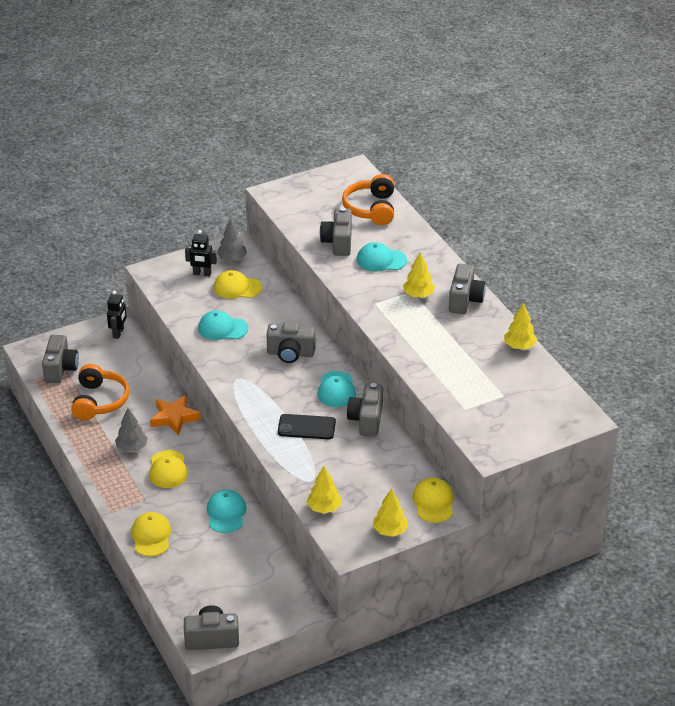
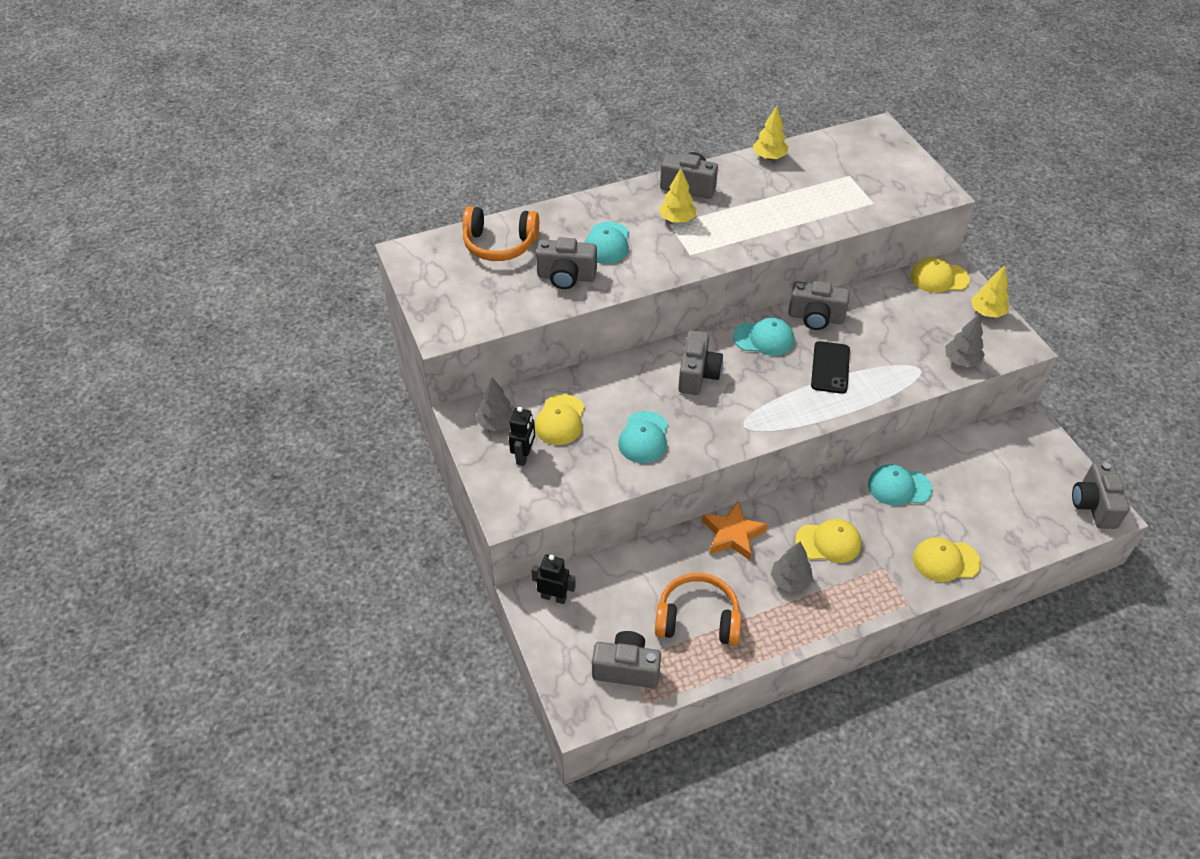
camera: 85 degrees left, 10 degrees up
(324, 508) = (961, 360): yellow tree -> grey tree

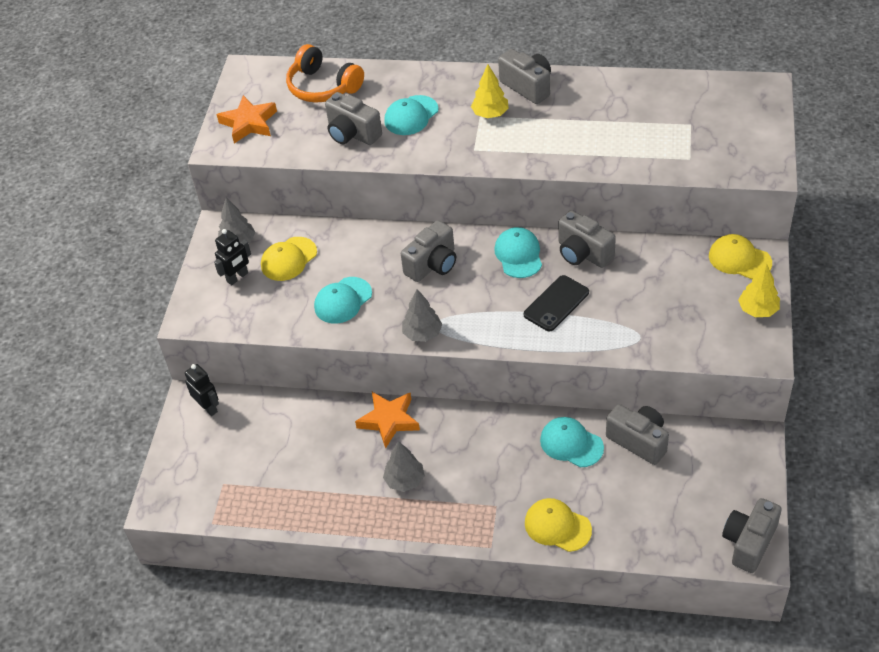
camera: 35 degrees right, 0 degrees up
(455, 300) = (249, 123): none -> orange star
(626, 669) = (218, 488): grey camera -> grey camera (638, 441)
(697, 619) = (304, 476): orange headphones -> none
(764, 338) = (518, 255): turquoise cap -> turquoise cap turned 135 degrees counterclockwise
(769, 157) = (628, 82): yellow tree -> none
(828, 542) = (465, 463): yellow cap -> none
(961, 360) = (688, 345): grey tree -> grey tree (422, 334)

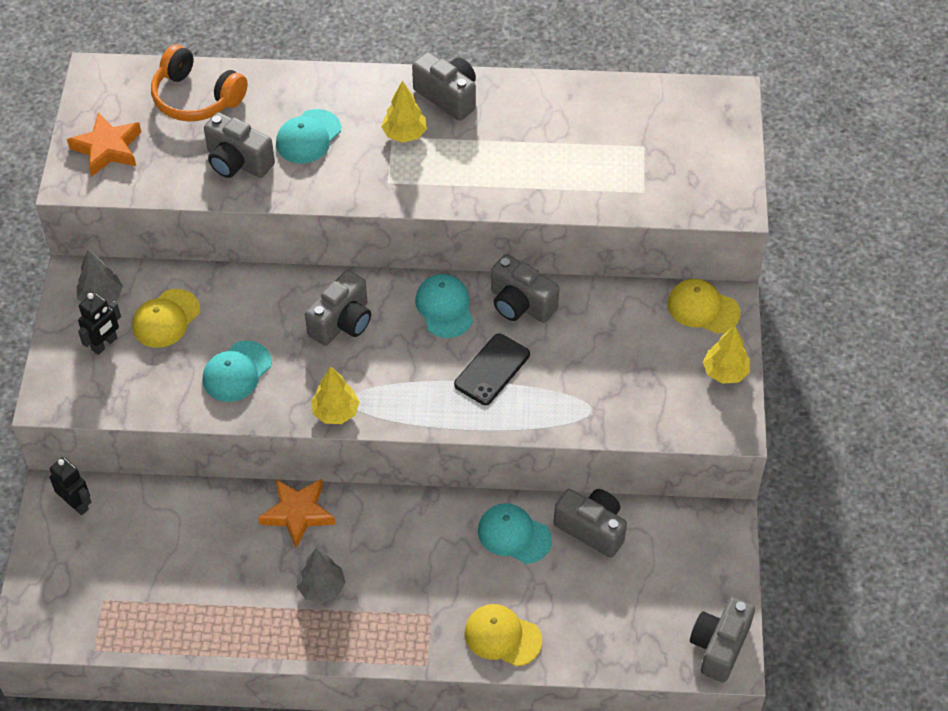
camera: 10 degrees left, 5 degrees up
(422, 334) = (336, 412): grey tree -> yellow tree

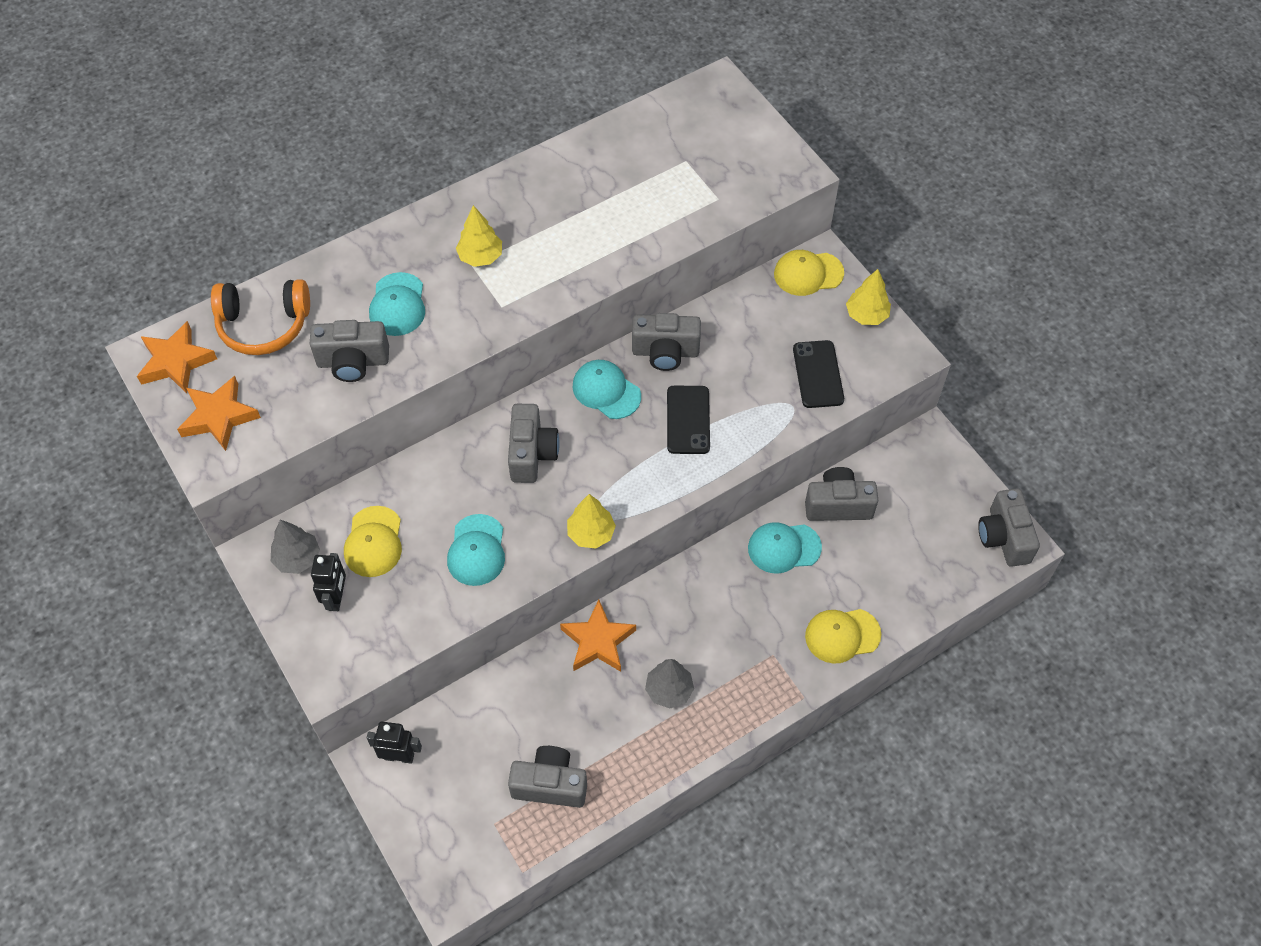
camera: 35 degrees left, 5 degrees up
(111, 91) = (176, 362): none -> orange star
(448, 96) = (490, 204): grey camera -> grey camera (550, 784)
(637, 397) = (818, 374): none -> black phone

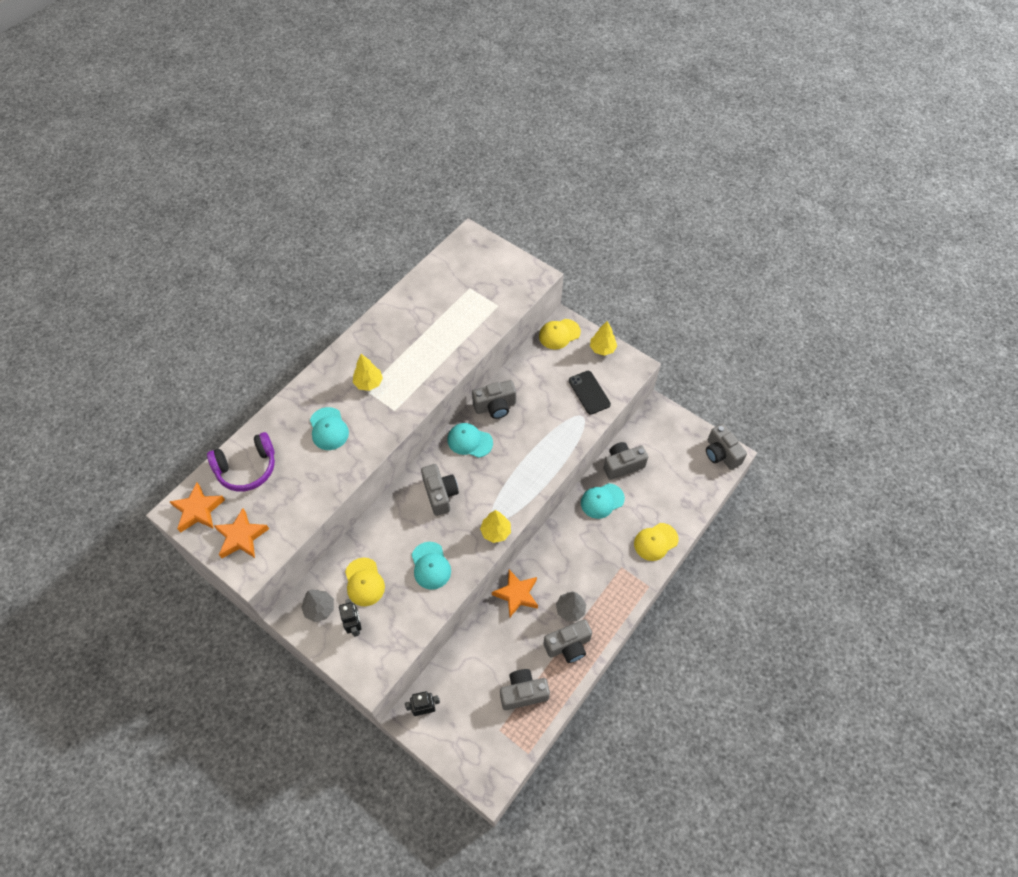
camera: 20 degrees left, 0 degrees up
(264, 325) = (247, 468): orange headphones -> purple headphones
(353, 362) = (315, 474): grey camera -> grey camera (568, 646)
(688, 420) = (525, 443): black phone -> none

